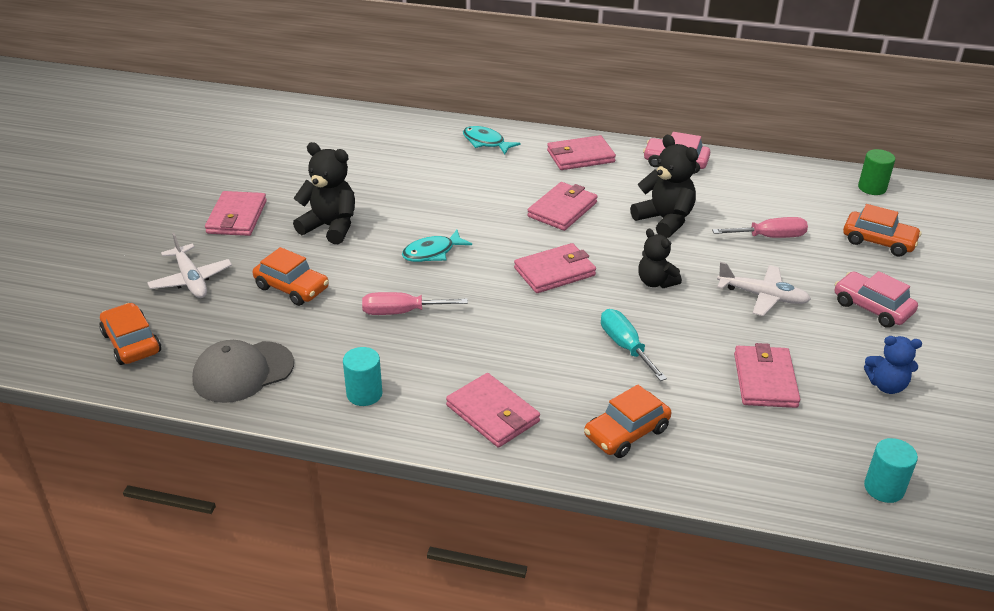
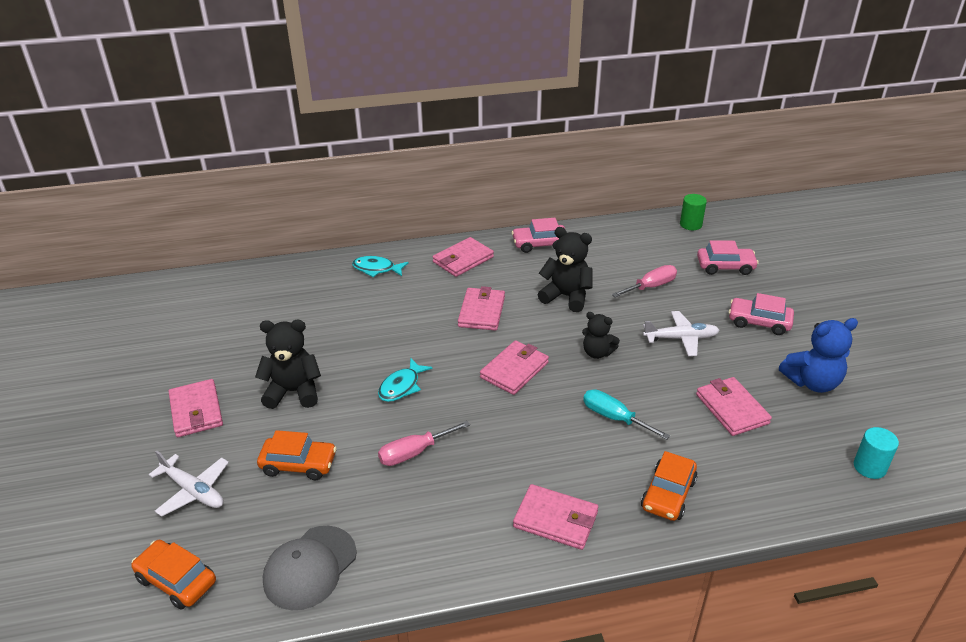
camera: 25 degrees left, 0 degrees up
(364, 394) = (436, 545): turquoise cylinder -> none
(878, 241) = (725, 266): orange car -> pink car
(886, 385) = (812, 382): blue teddy bear -> blue teddy bear, size x1.55

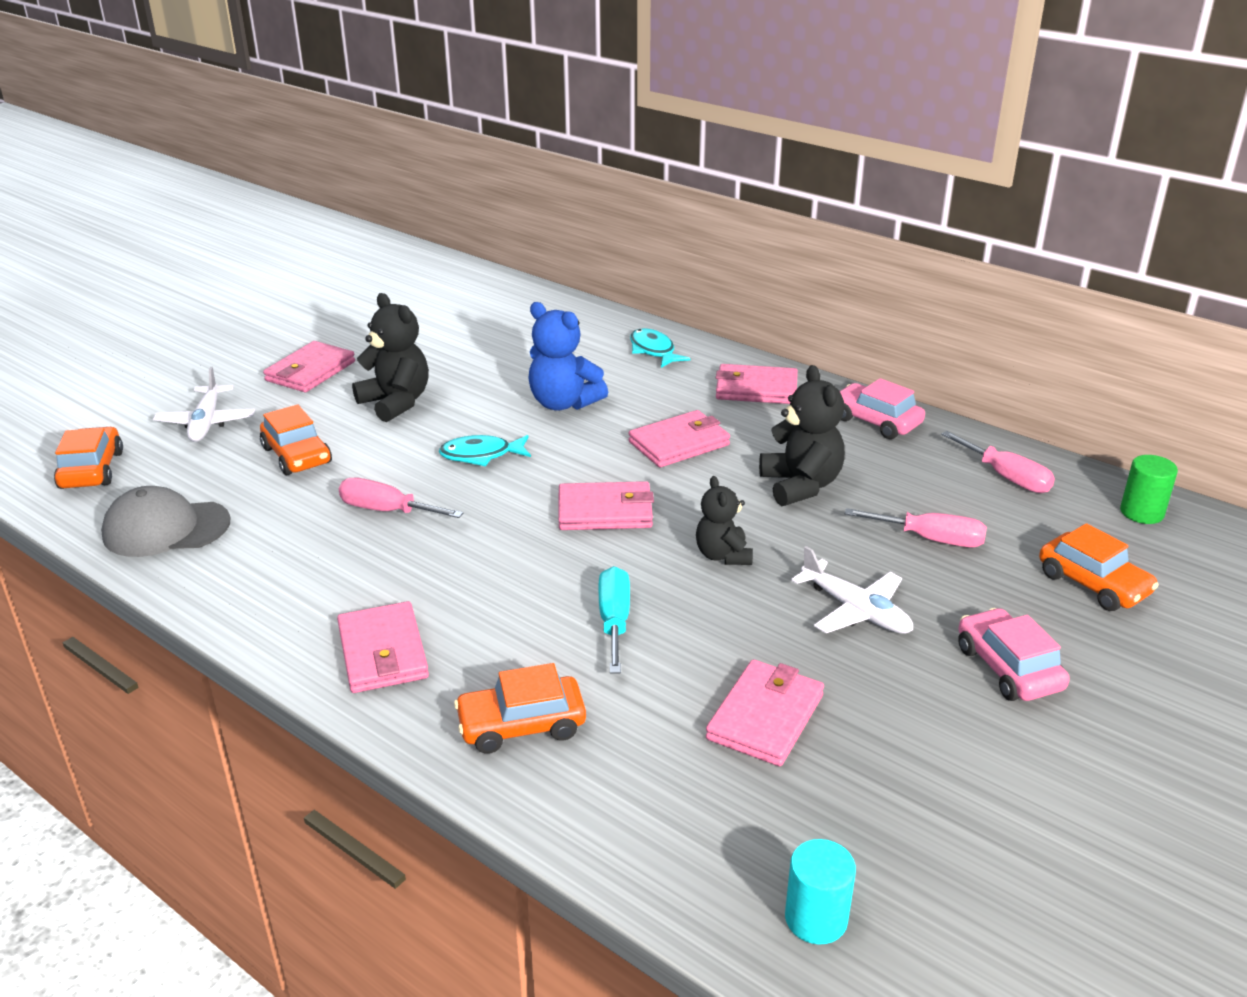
camera: 50 degrees right, 5 degrees down
(627, 239) = (1006, 477): none -> pink screwdriver
(725, 266) = (1093, 584): pink car -> orange car
(812, 382) = (941, 778): blue teddy bear -> blue teddy bear (563, 403)

